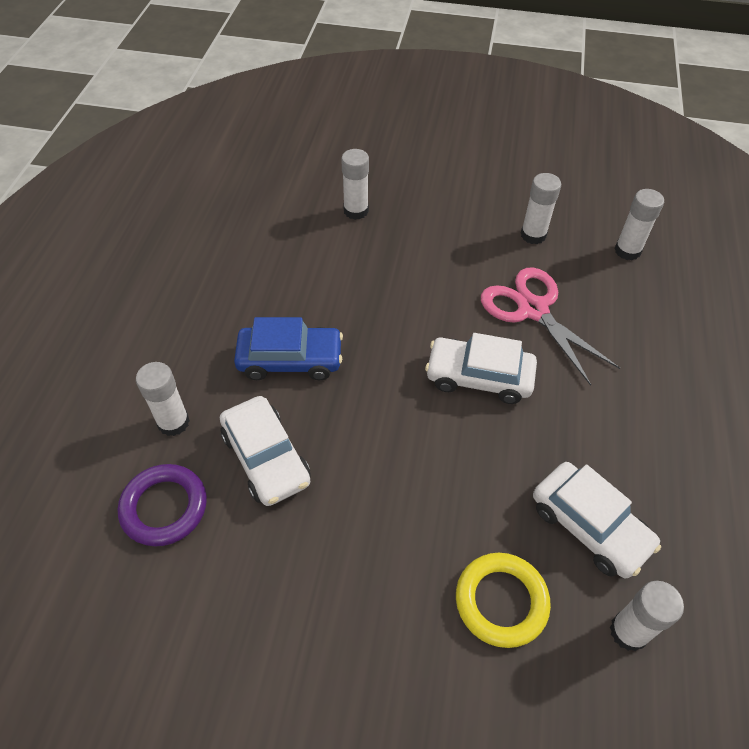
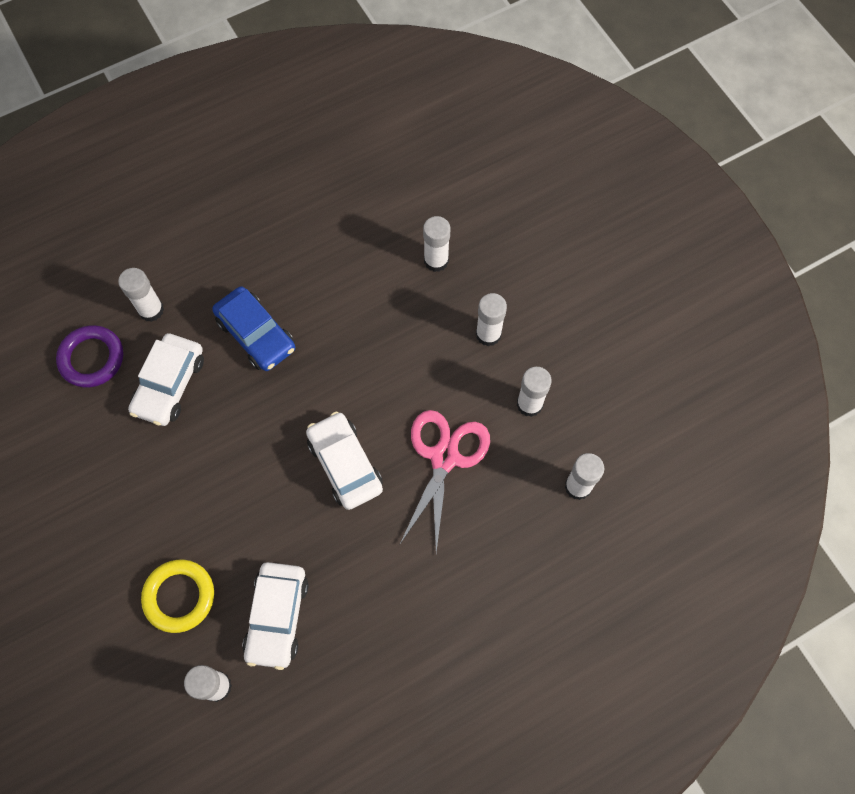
camera: 50 degrees right, 15 degrees up
(451, 221) = (488, 334): none -> white glue stick

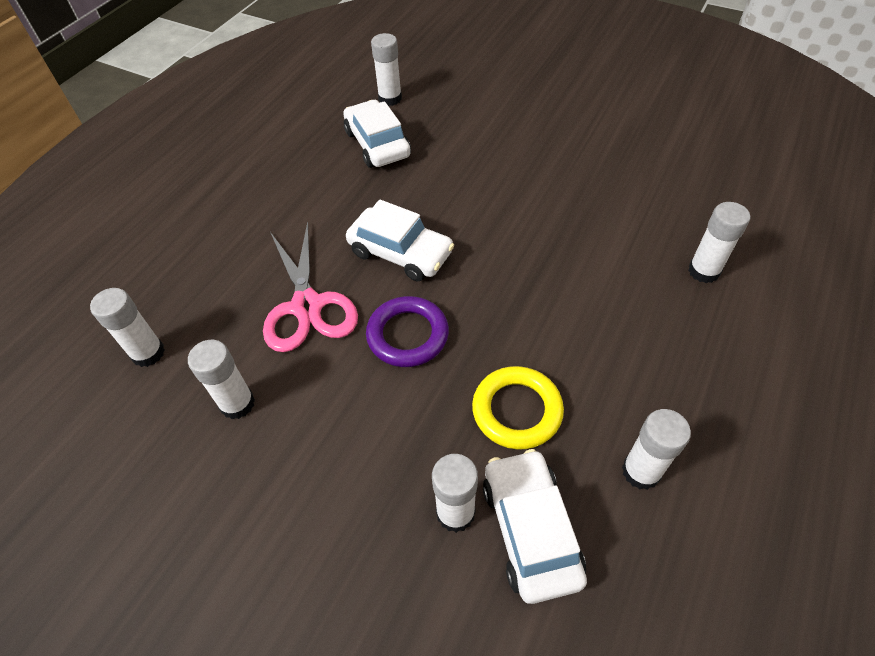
camera: 150 degrees right, 15 degrees down
(92, 358) = (701, 209): purple ring -> purple ring (407, 335)
(170, 385) = (614, 227): white car -> white car (530, 530)
(179, 596) = (460, 121): yellow ring -> yellow ring (517, 410)
(256, 334) = (583, 307): blue car -> none
(488, 334) = (328, 455): white glue stick -> white glue stick (641, 471)

